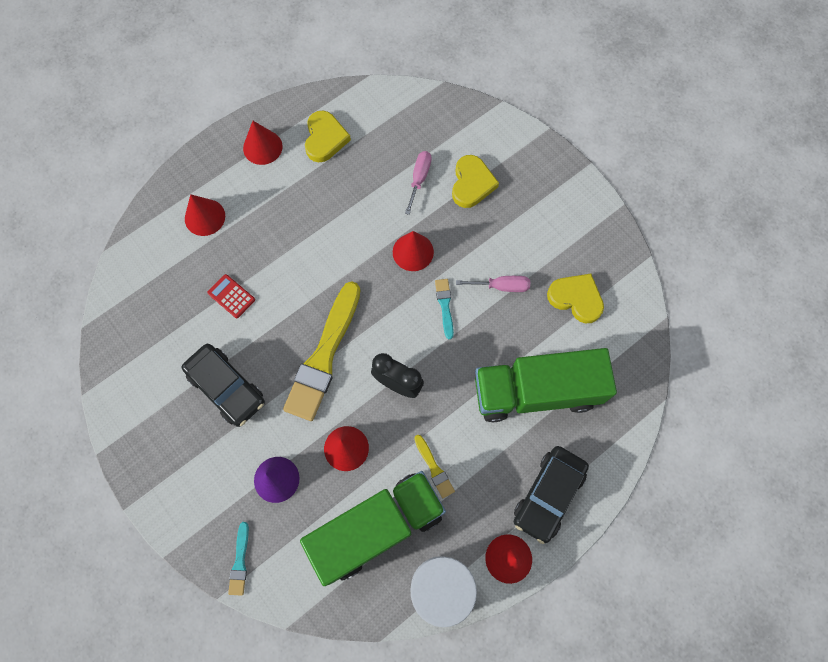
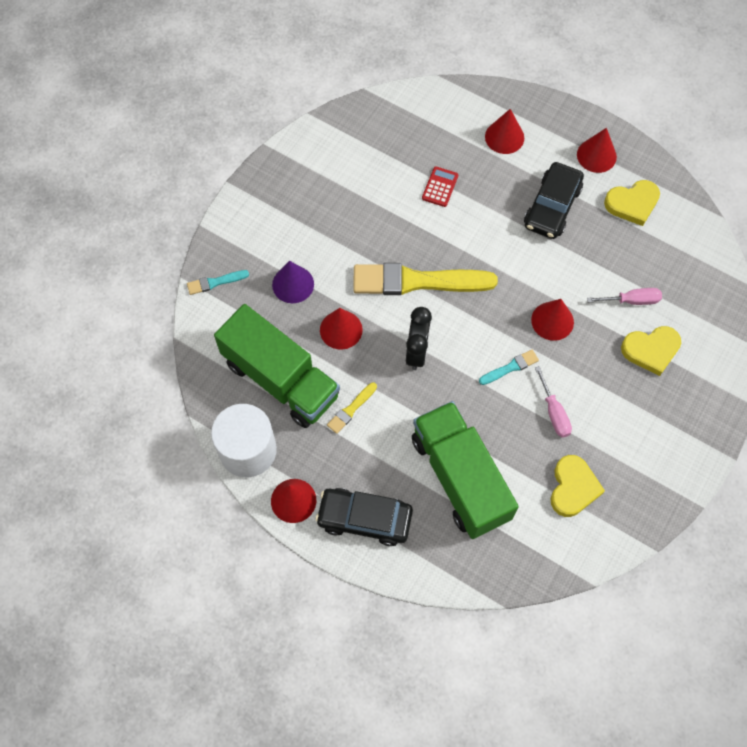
camera: 70 degrees right, 5 degrees down
(226, 387) = (356, 215): black car -> black car (552, 207)

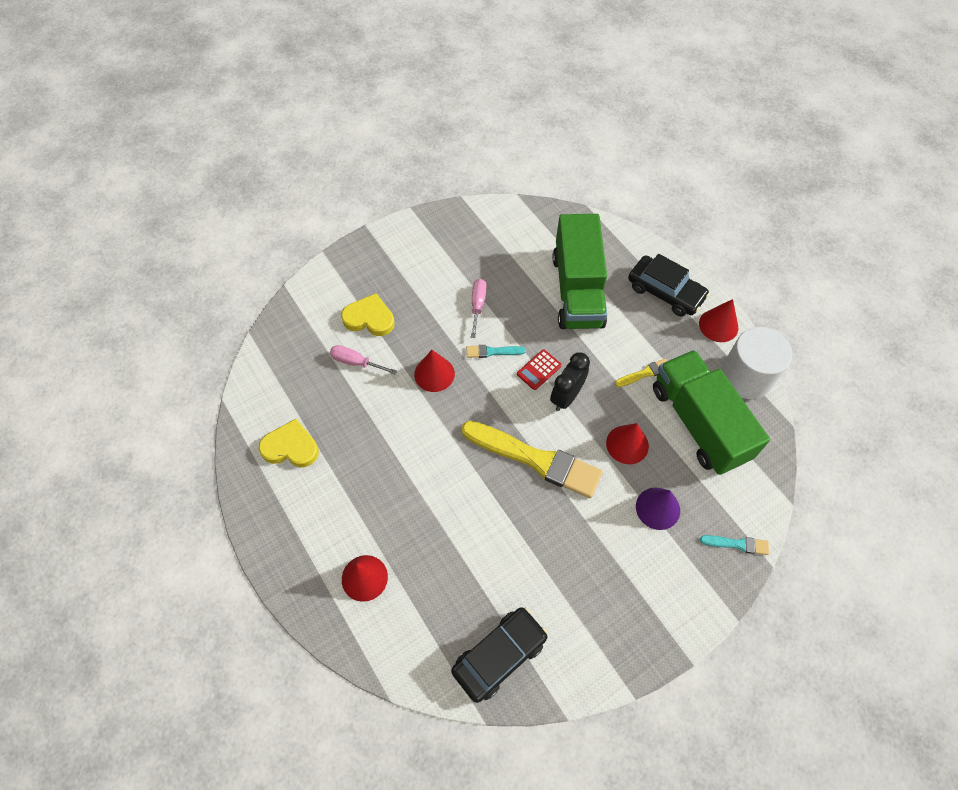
camera: 155 degrees left, 5 degrees down
(440, 187) = (463, 549): red calculator -> red calculator (539, 370)
(552, 207) = (366, 477): black car -> black car (499, 656)
(573, 488) = (495, 252): yellow heart -> none
(596, 155) = (287, 512): red cone -> none

